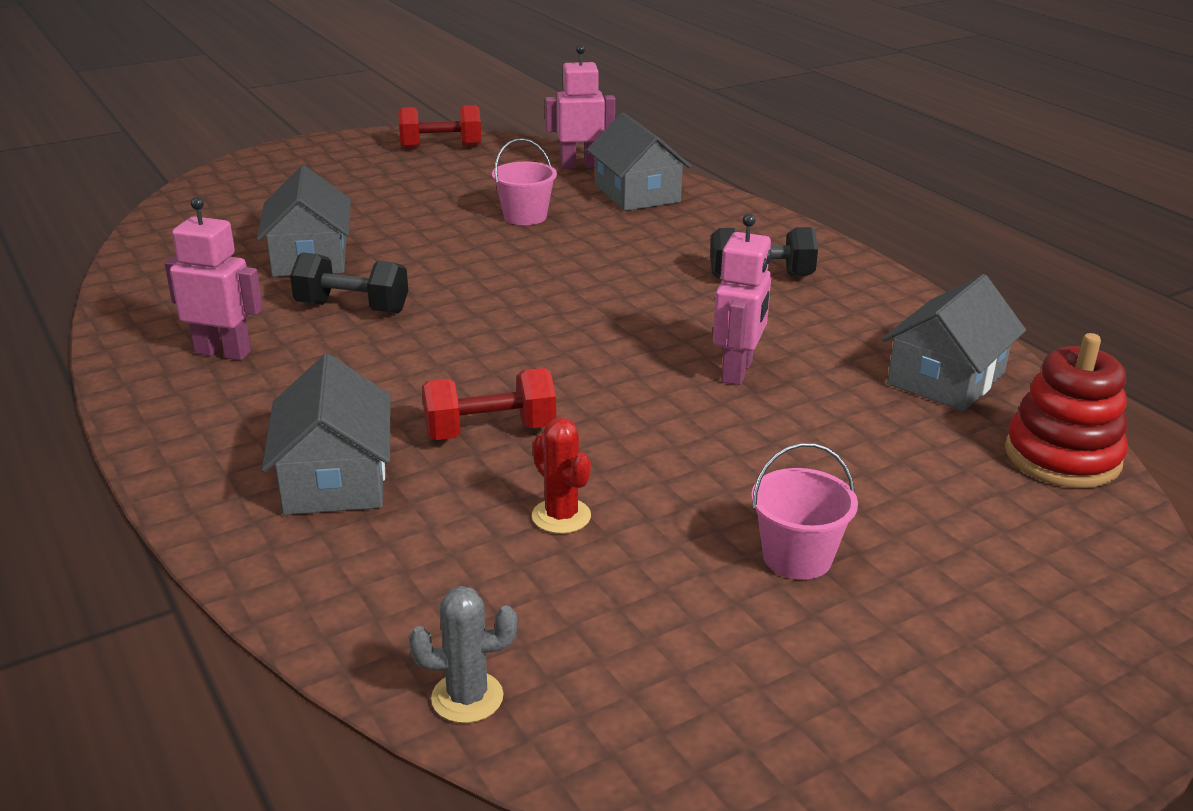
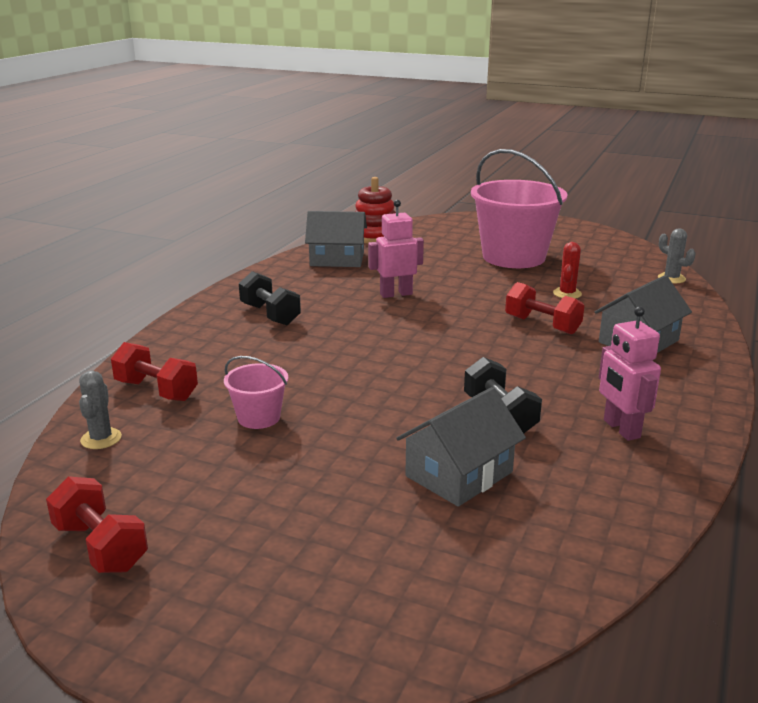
camera: 125 degrees left, 5 degrees down
(580, 165) = (101, 439): pink robot -> grey cactus
(637, 194) = (156, 390): grey house -> red dumbbell
(797, 557) = (513, 257): pink bucket -> pink bucket, size x2.20

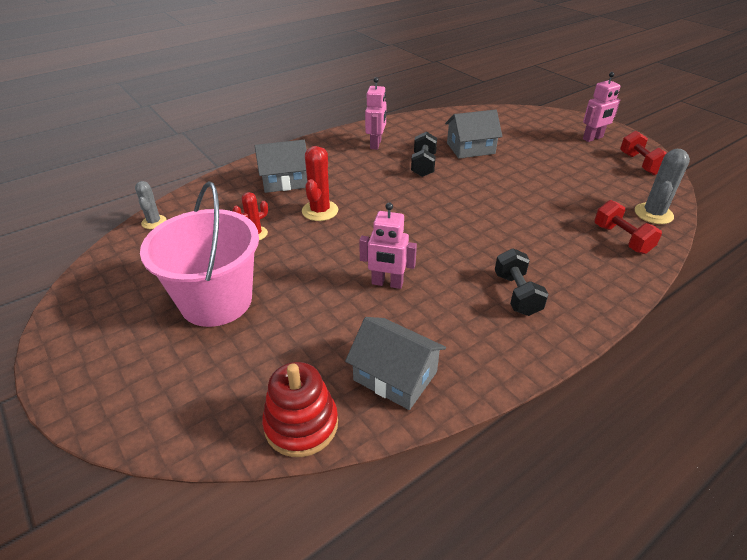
camera: 150 degrees left, 15 degrees up
(101, 439) = (653, 214): grey cactus -> grey cactus, size x1.55
(212, 600) = (593, 138): none -> pink robot
(259, 417) = (556, 200): pink bucket -> none
(542, 325) = (320, 211): red dumbbell -> red cactus

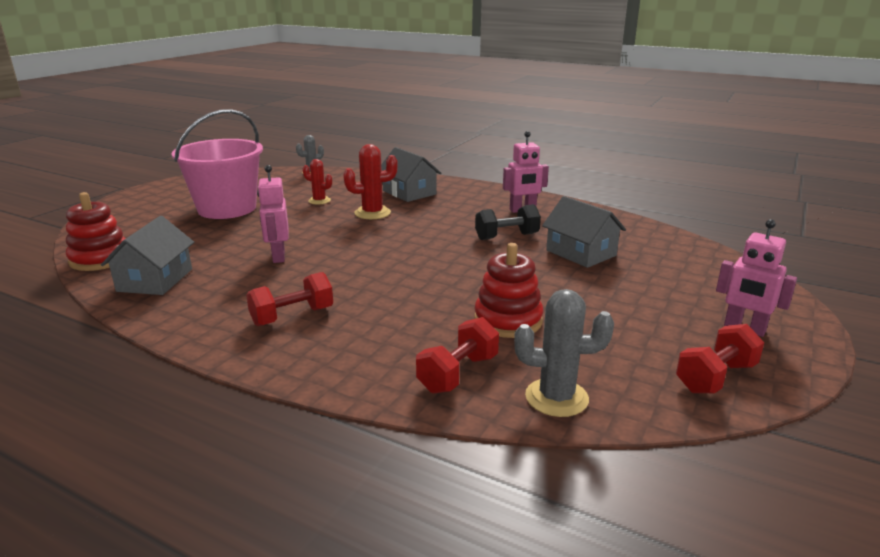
camera: 65 degrees right, 15 degrees down
(516, 294) = (292, 316): black dumbbell -> red dumbbell
(558, 203) = (508, 320): none -> red stacking toy

